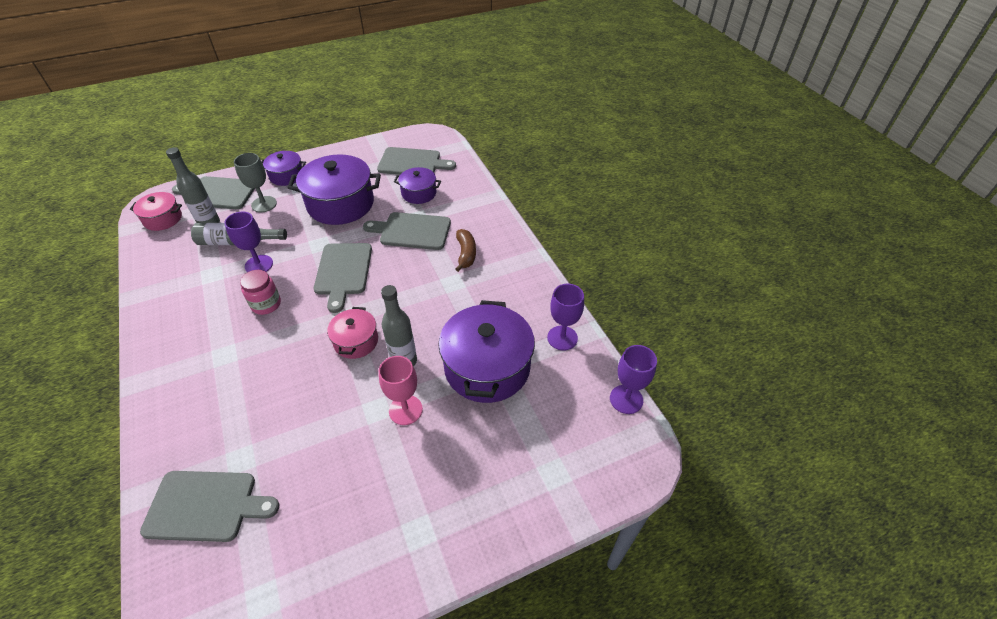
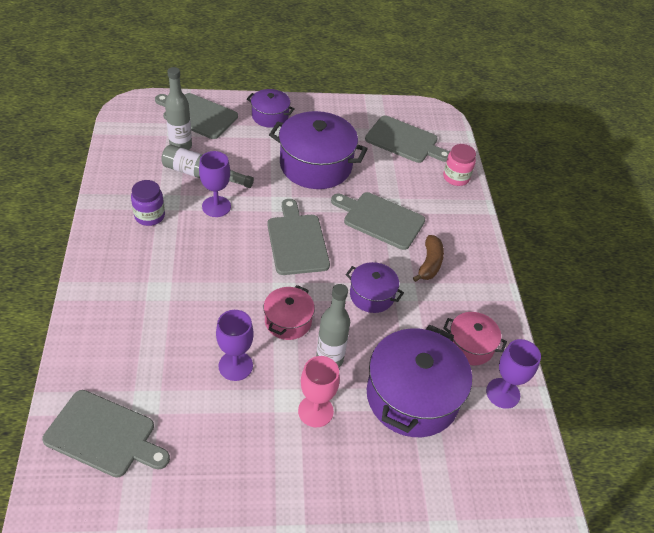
camera: 15 degrees right, 0 degrees up
(163, 219) = (138, 127): pink pot -> pink pot (470, 346)
(196, 292) = (149, 216): none -> purple jar
(264, 204) = (239, 141): grey goblet -> none
(266, 304) = (212, 251): pink jar -> pink jar (456, 177)
(343, 271) = (297, 241): grey cutting board -> grey cutting board turned 150 degrees clockwise
(419, 193) = (401, 178): purple pot -> purple pot (372, 295)
(626, 399) = (549, 485): purple goblet -> purple goblet (235, 366)

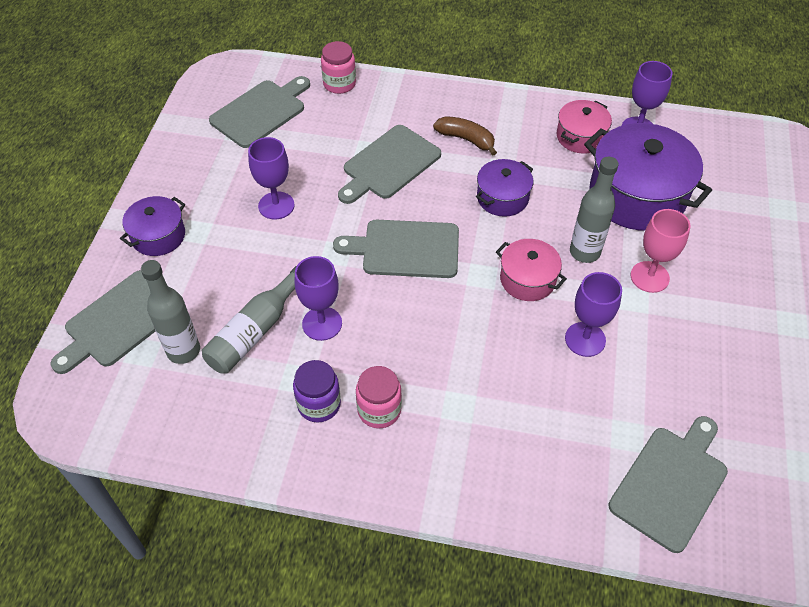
camera: 70 degrees left, 5 degrees up
(149, 247) = (379, 410): none -> pink jar
(315, 165) = (276, 205): purple pot -> purple goblet

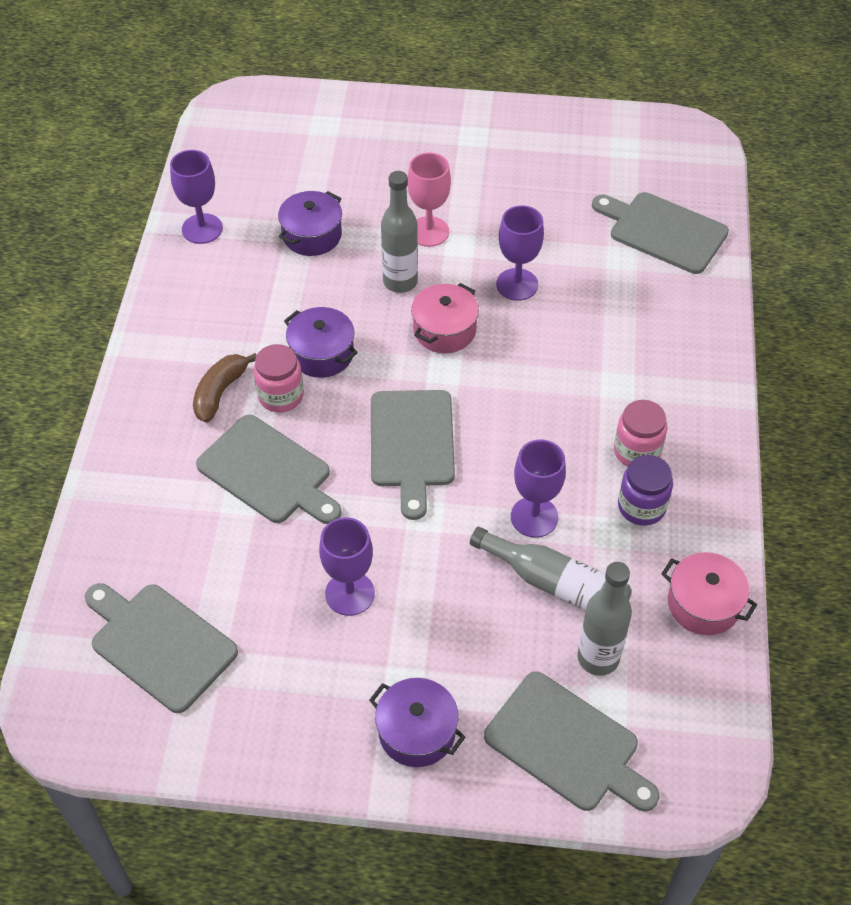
camera: 95 degrees left, 0 degrees up
(339, 84) = (100, 547): pink jar -> pink jar (281, 396)
(580, 137) = (216, 281): pink pot -> pink pot (703, 604)
(637, 195) = (312, 235): purple pot -> purple pot, size x0.54

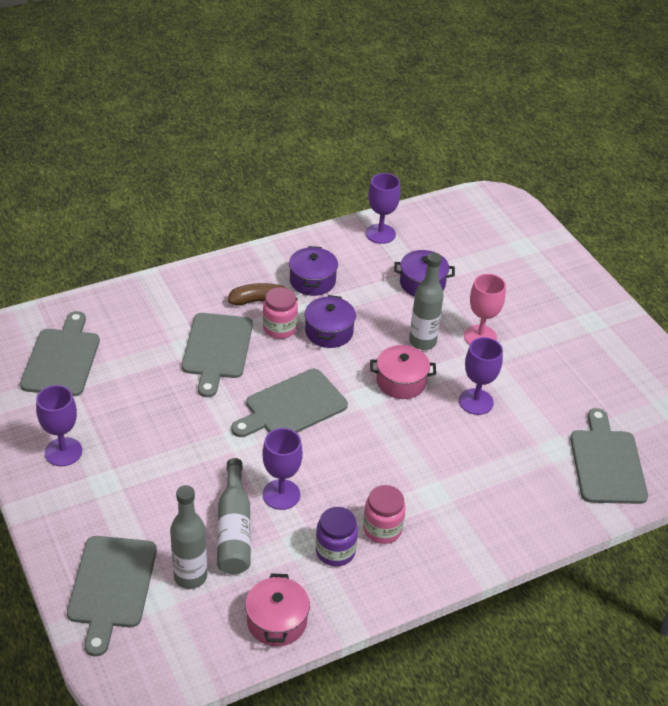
camera: 55 degrees right, 10 degrees down
(350, 593) = (154, 427): purple goblet -> purple goblet (63, 452)
(417, 732) = (74, 504): purple pot -> purple pot (312, 281)

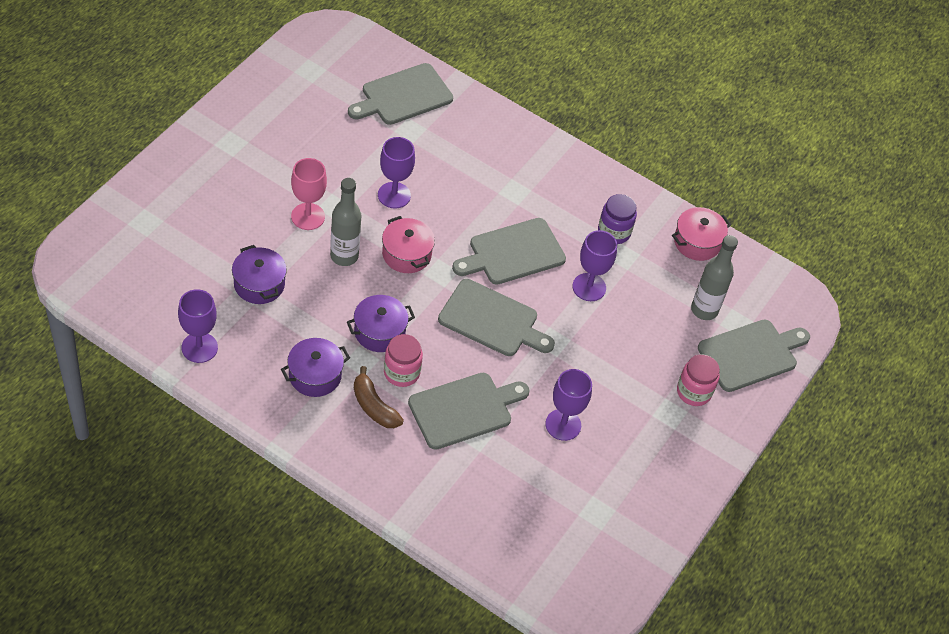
camera: 125 degrees left, 10 degrees up
(62, 359) = (566, 530): grey cutting board -> grey cutting board (513, 253)
(63, 452) = (663, 461): purple goblet -> purple goblet (563, 425)
(234, 529) = (644, 303): grey bottle -> none
(382, 529) = (572, 211): pink jar -> pink jar (693, 392)

